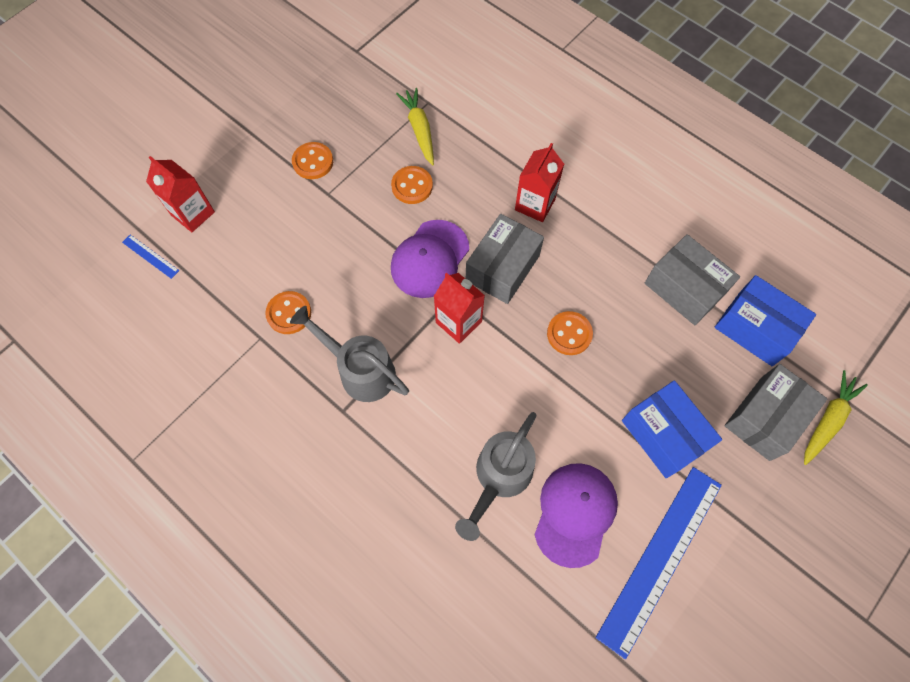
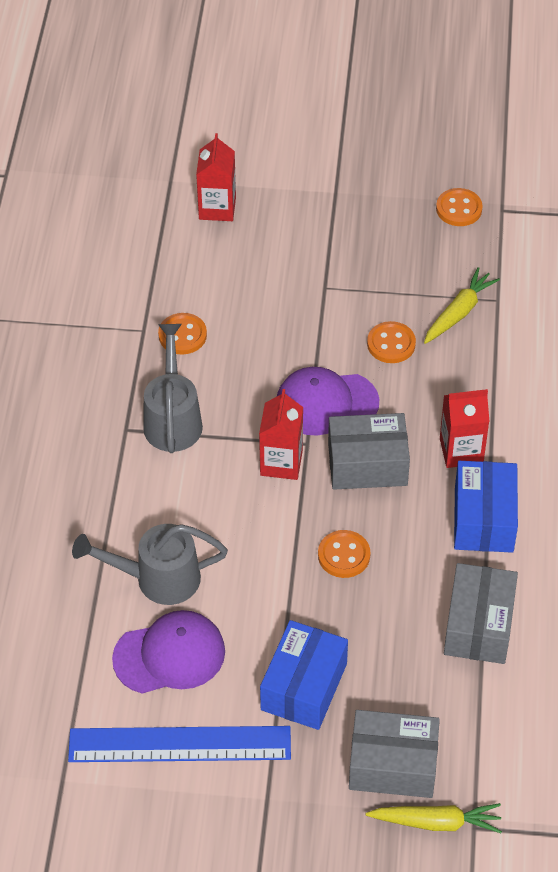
camera: 55 degrees right, 15 degrees down
(150, 256) = (152, 208): blue ruler -> none
(313, 162) = (347, 256): orange button -> orange button (459, 209)
(755, 328) = (487, 710): blue box -> blue box (484, 519)

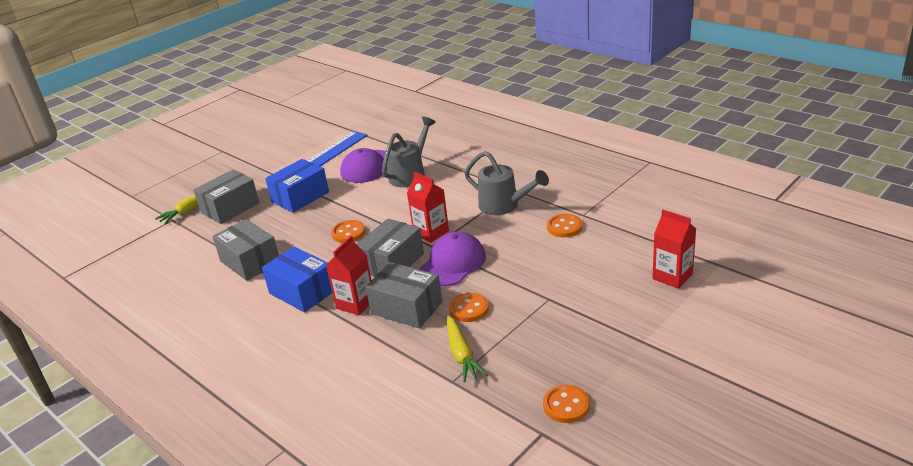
camera: 130 degrees right, 20 degrees down
(304, 686) = (300, 197): blue box -> blue box turned 75 degrees clockwise
(431, 399) = (406, 308): none -> grey box

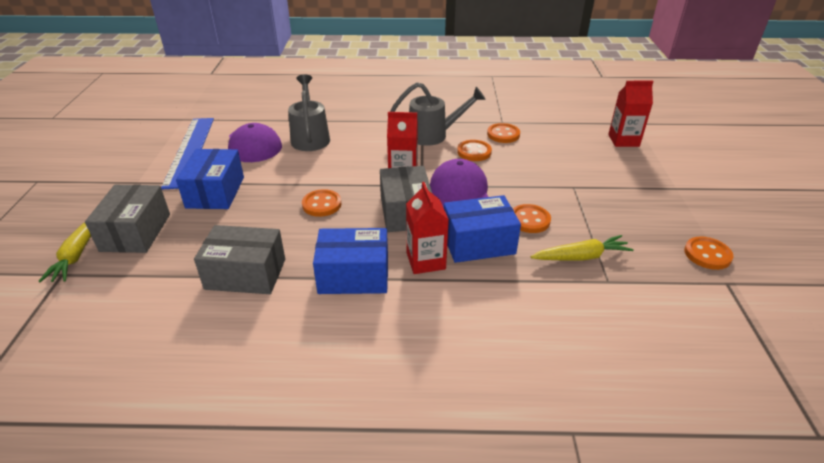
camera: 45 degrees left, 5 degrees up
(406, 308) = (478, 243): grey box -> blue box
(462, 354) = (581, 257): yellow carrot -> yellow carrot turned 45 degrees counterclockwise
(514, 234) = (474, 152): none -> orange button

